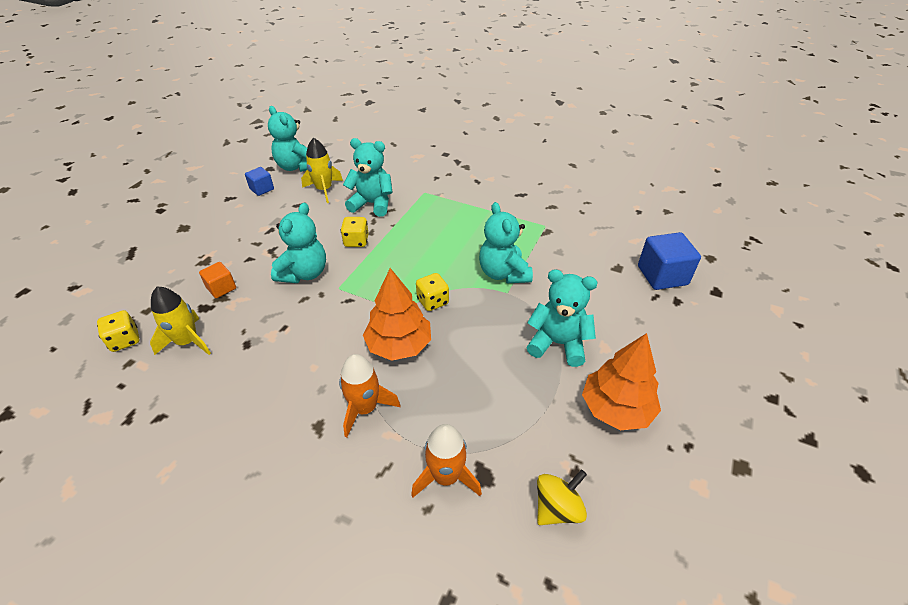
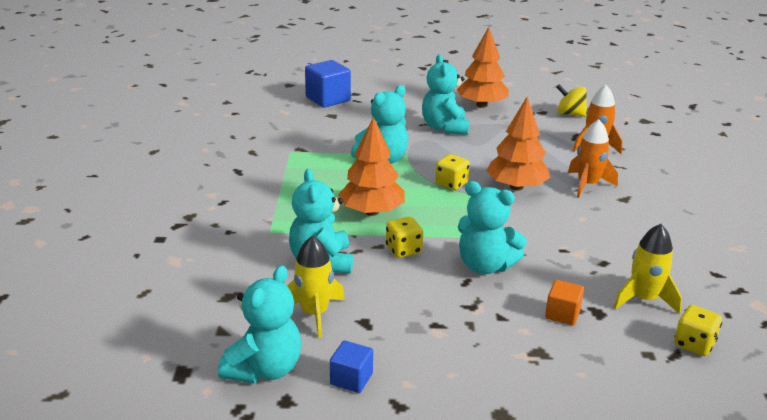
camera: 115 degrees left, 15 degrees down
(304, 273) = (485, 266): turquoise teddy bear -> turquoise teddy bear turned 150 degrees counterclockwise
(418, 241) = (371, 212): none -> orange tree

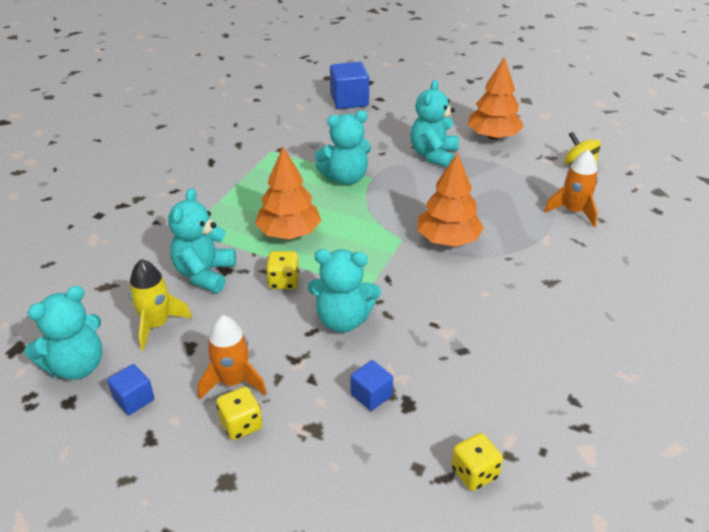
camera: 25 degrees right, 10 degrees up
(451, 184) = (387, 221): yellow dice -> yellow dice (241, 424)
(485, 266) = (343, 320): turquoise teddy bear -> turquoise teddy bear turned 45 degrees counterclockwise
(562, 314) = (371, 395): orange cube -> blue cube
(587, 185) = (524, 256): orange rocket -> orange rocket (233, 381)
(644, 299) = (467, 405): yellow rocket -> none

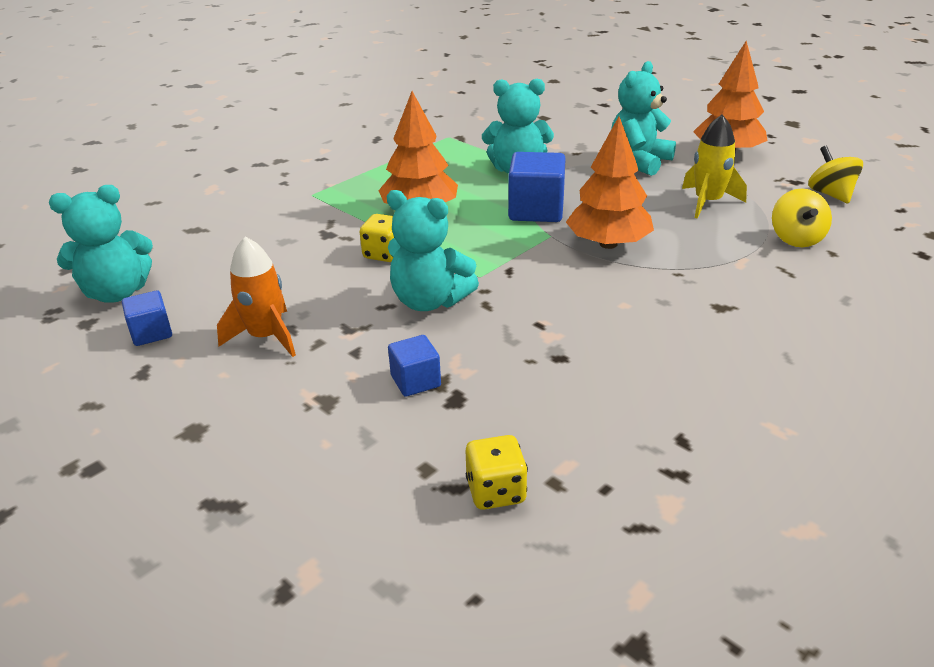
camera: 20 degrees right, 5 degrees down
(157, 324) = (222, 271): yellow rocket -> yellow rocket (708, 202)
(204, 274) = (303, 234): turquoise teddy bear -> none
(241, 424) = (247, 379): yellow dice -> none
(349, 100) = (566, 102): blue cube -> blue cube (536, 210)
(573, 211) = (796, 239): orange rocket -> yellow spinning top

